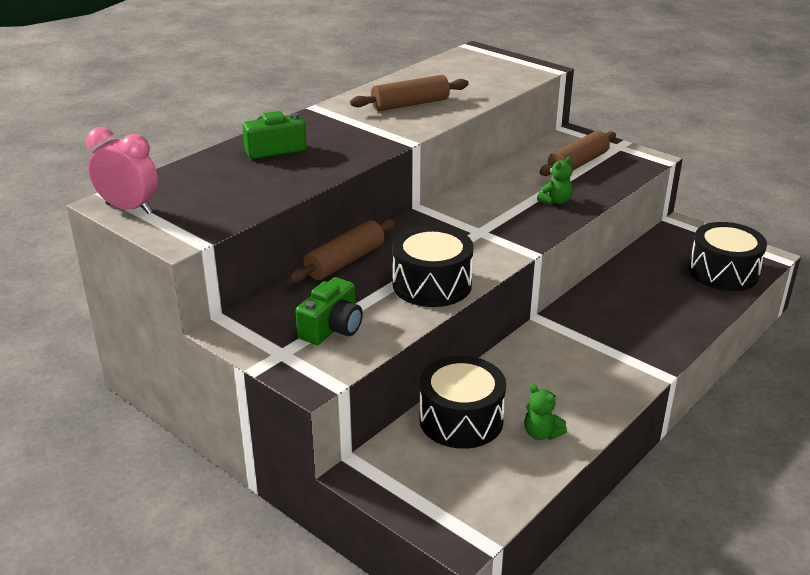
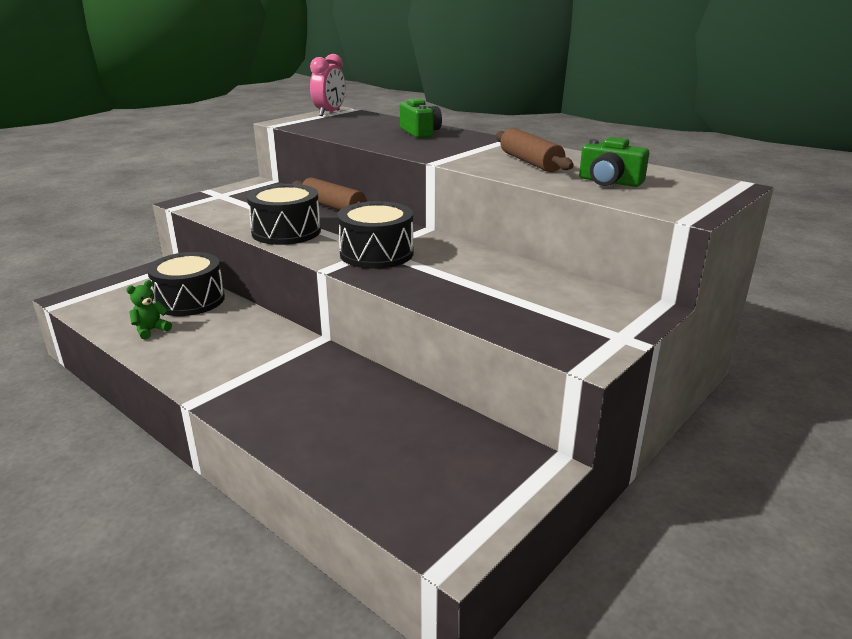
camera: 90 degrees right, 5 degrees down
(332, 328) = (241, 205): green camera -> green camera (609, 182)
(555, 201) = (441, 286): green teddy bear -> none
(578, 164) = (549, 304): brown rolling pin -> none
(723, 272) = (402, 486): black drum -> black drum (376, 253)

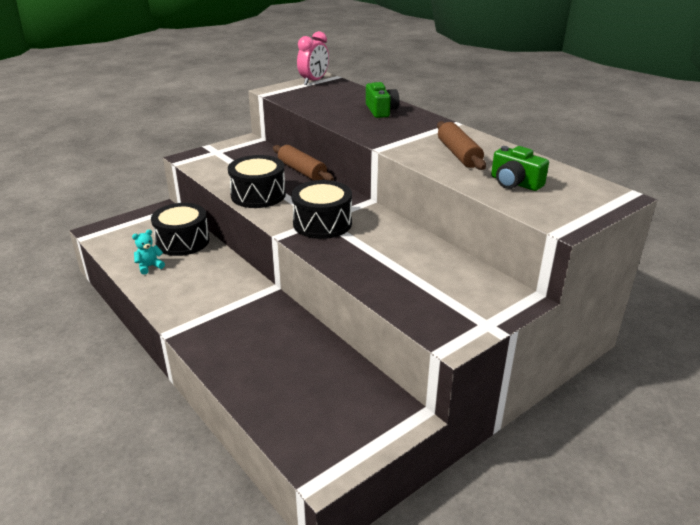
camera: 10 degrees right, 5 degrees up
(151, 330) = (149, 266): green teddy bear -> turquoise teddy bear

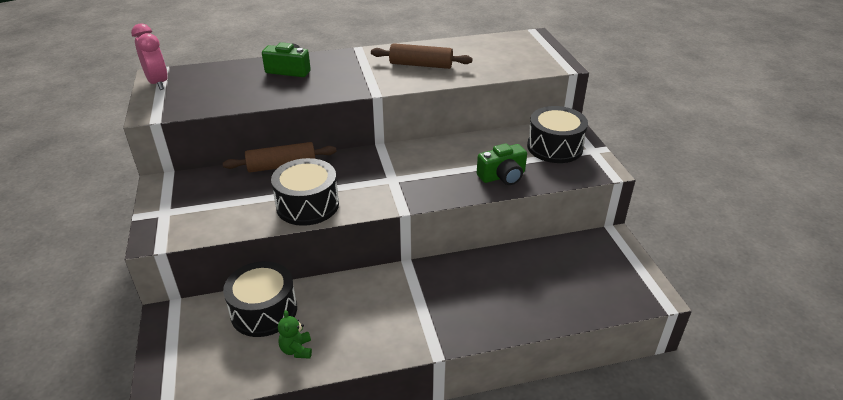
camera: 65 degrees left, 5 degrees up
(149, 266) = (296, 350): turquoise teddy bear -> green teddy bear
(322, 223) = (400, 181): black drum -> black drum (554, 147)
(515, 183) = (489, 60): green camera -> green camera (502, 176)

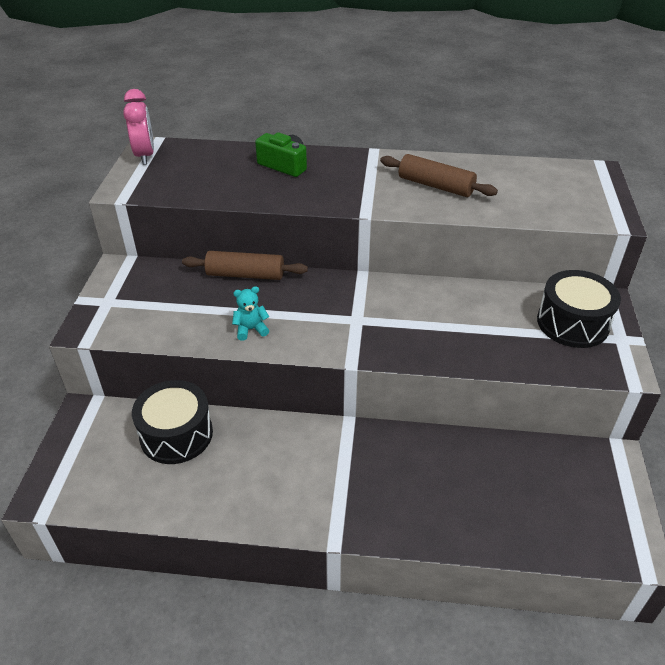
camera: 20 degrees right, 5 degrees up
(296, 350) = (190, 489): green teddy bear -> none
(307, 205) = (251, 329): black drum -> turquoise teddy bear
(502, 176) = (488, 347): green camera -> none

